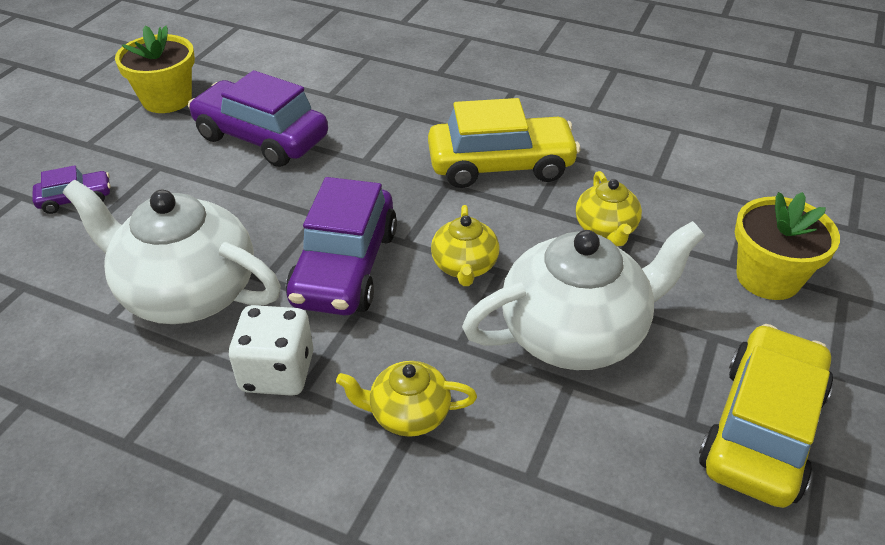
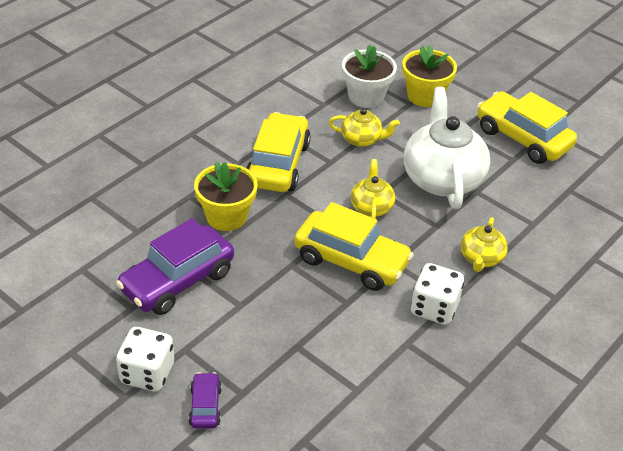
camera: 75 degrees left, 0 degrees up
(120, 150) = (147, 373): none -> white dice
(167, 99) = (81, 335): yellow flower pot -> yellow flower pot (226, 216)
(187, 292) = (346, 344): white teapot -> none
(345, 267) = (351, 261): purple car -> yellow car
(464, 266) = (371, 207): yellow teapot -> yellow teapot turned 105 degrees counterclockwise
(708, 214) = (366, 96): none -> white flower pot

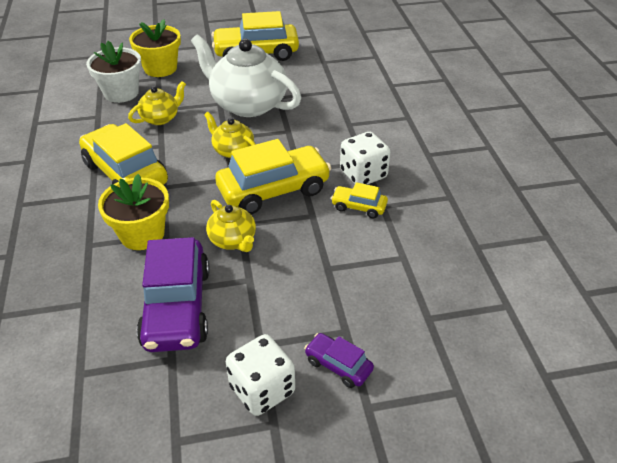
camera: 50 degrees left, 0 degrees up
(388, 327) = (358, 207): none -> yellow car
(481, 258) = (340, 128): yellow teapot -> yellow teapot (233, 240)

